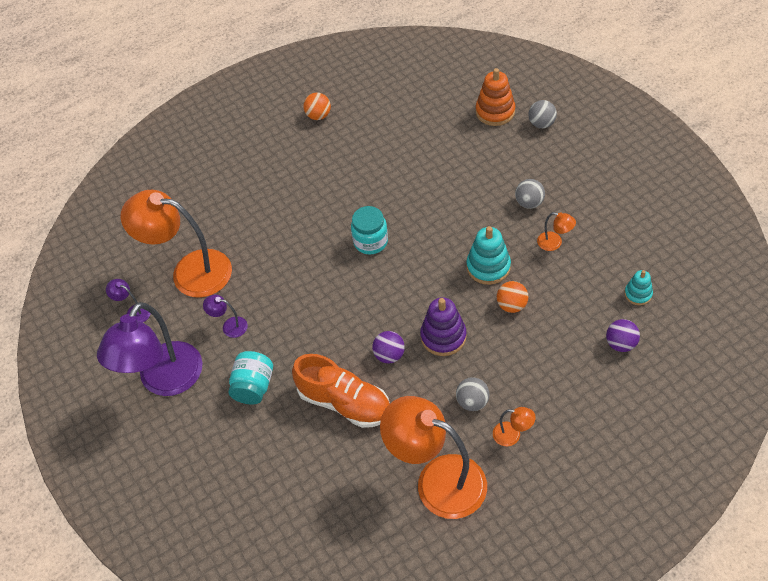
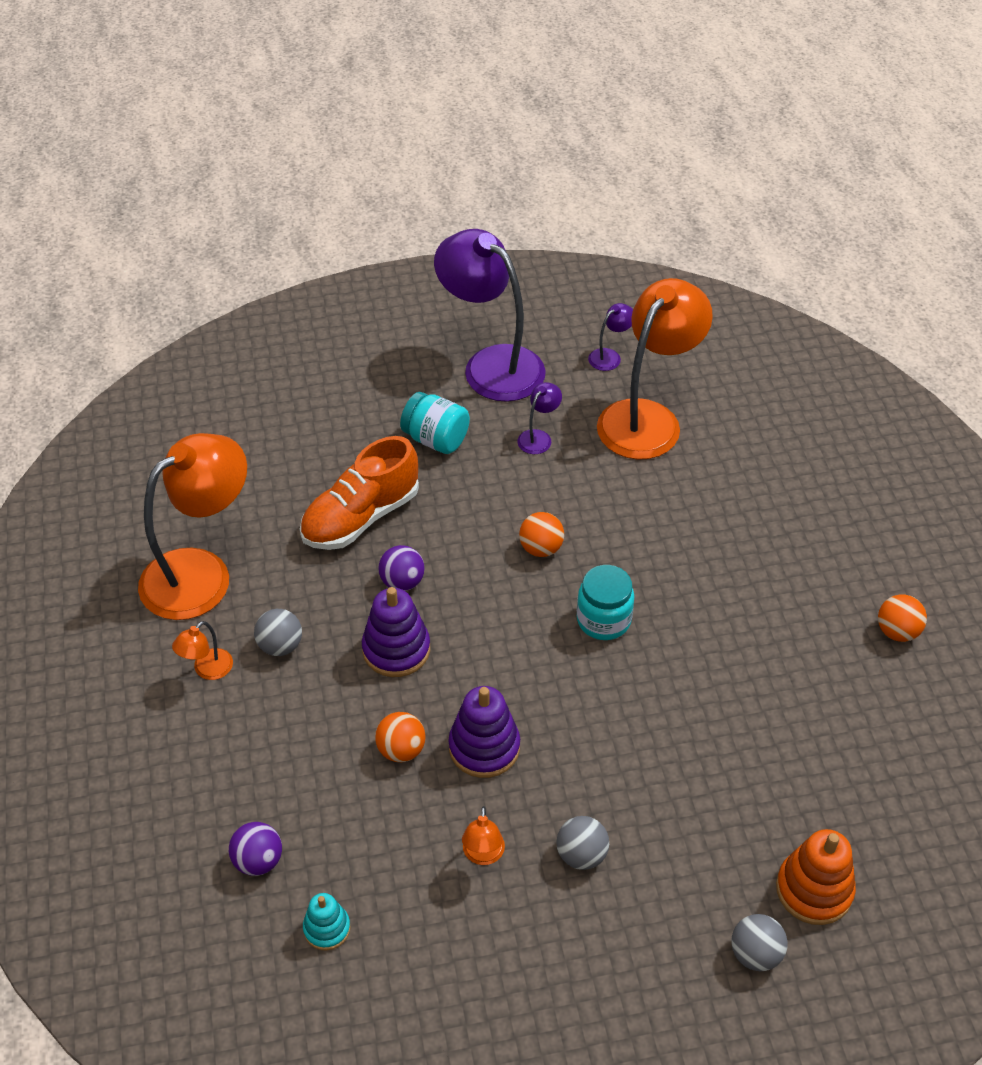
camera: 105 degrees right, 5 degrees down
(328, 291) = (541, 548): none -> orange ball
(488, 267) = (484, 747): turquoise stacking toy -> purple stacking toy
(554, 243) = (483, 855): orange lamp -> orange lamp turned 45 degrees counterclockwise

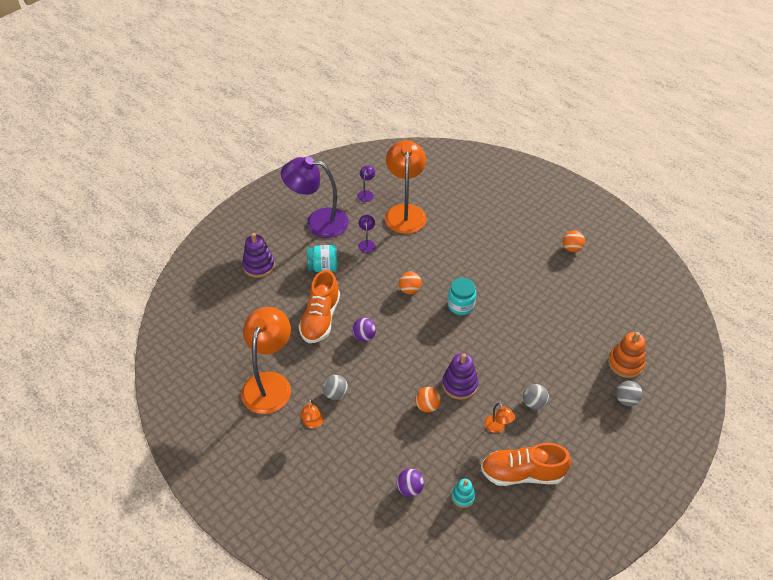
camera: 35 degrees left, 0 degrees up
(396, 649) = (387, 366): purple stacking toy -> purple stacking toy (259, 266)
(455, 956) = (522, 473): none -> orange shoe

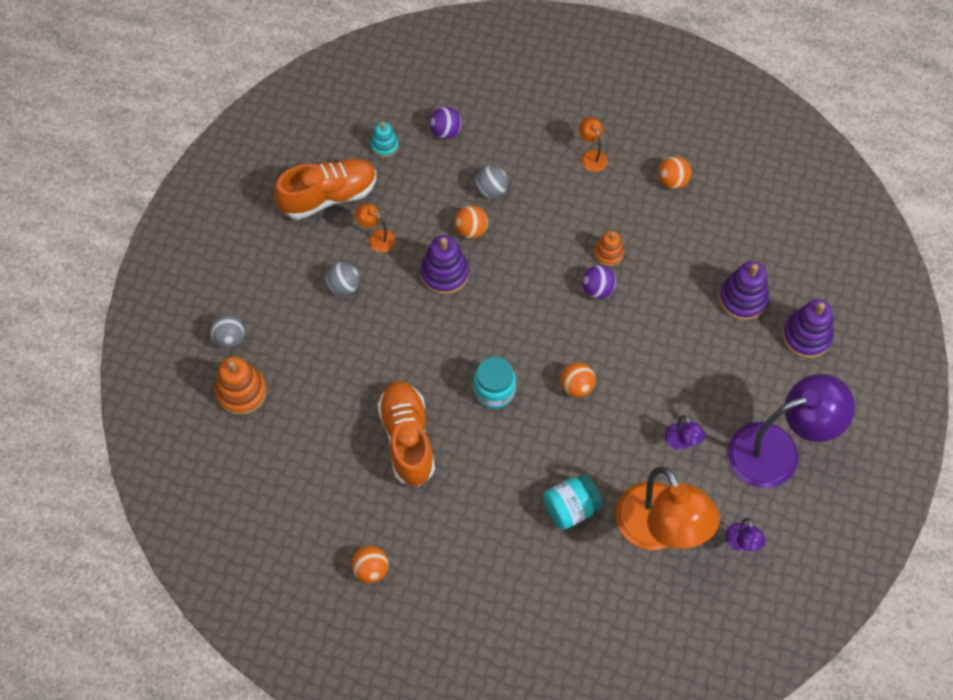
camera: 155 degrees right, 15 degrees up
(269, 383) = (672, 181): orange lamp -> orange ball
(279, 297) = (743, 299): none -> purple stacking toy
(320, 318) = (669, 291): orange shoe -> orange shoe (407, 439)
(323, 267) = (717, 372): turquoise jar -> turquoise jar (571, 508)
(336, 394) = (587, 200): grey ball -> grey ball (491, 190)
(343, 354) = (608, 253): none -> orange stacking toy

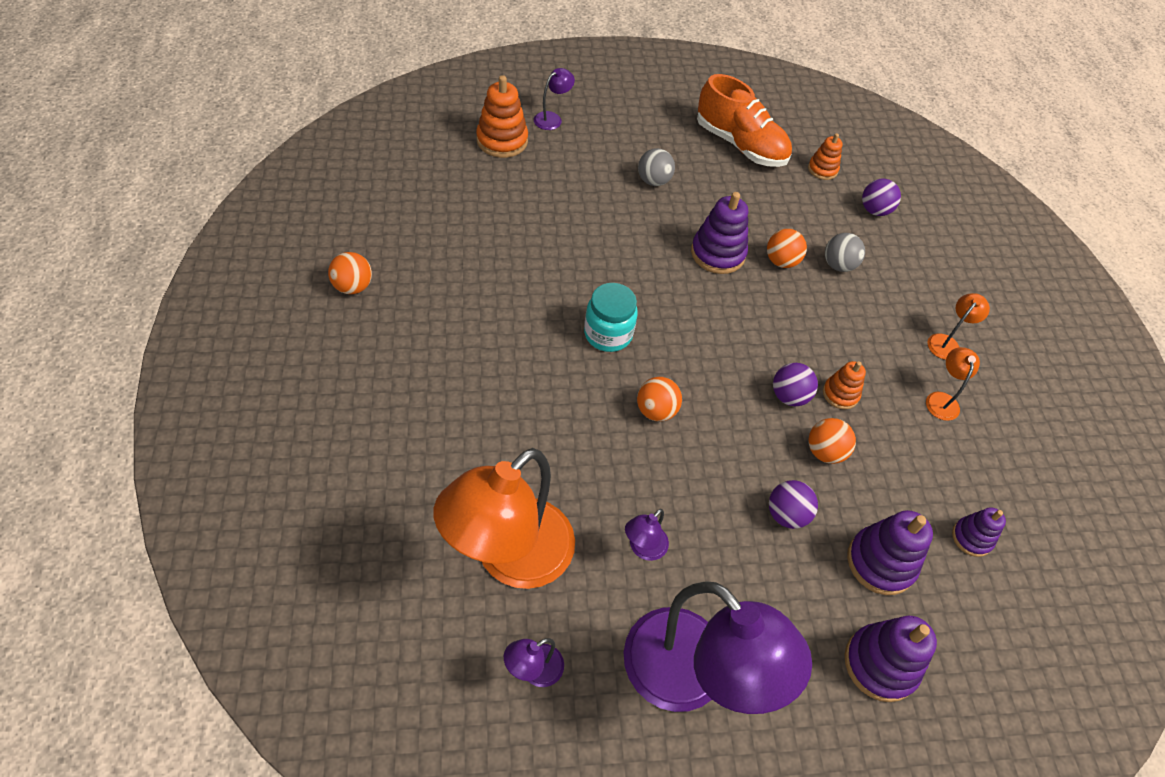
camera: 60 degrees right, 10 degrees down
(229, 338) = (552, 118): grey ball -> purple lamp
(377, 238) = (721, 190): orange lamp -> orange lamp (941, 399)
(384, 146) = (822, 169): turquoise stacking toy -> orange stacking toy
(407, 439) = (514, 275): orange shoe -> none
(571, 508) = (499, 450): turquoise jar -> none
(672, 181) = (979, 433): orange ball -> orange ball (824, 452)
(689, 339) = (786, 514): none -> purple ball
(745, 233) = (971, 538): none -> purple stacking toy

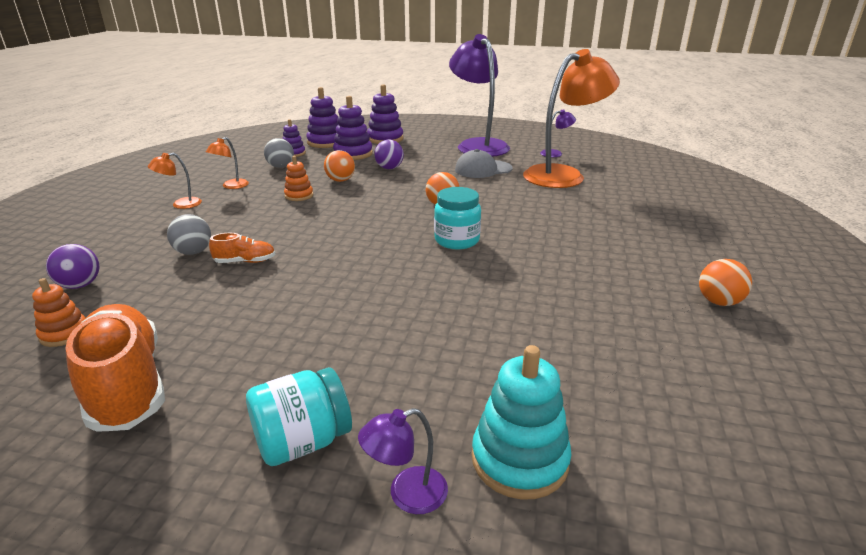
camera: 155 degrees left, 25 degrees down
(502, 141) = (519, 460): orange stacking toy -> turquoise stacking toy
(617, 132) = (302, 442): none -> turquoise jar
(643, 548) = (483, 169): purple lamp -> grey cap
(653, 181) = (308, 354): grey ball -> grey ball (281, 166)
(717, 253) = (303, 275): purple stacking toy -> purple stacking toy (325, 142)
(781, 261) = (245, 261): orange ball -> orange shoe
(789, 396) = (337, 199): purple ball -> none

